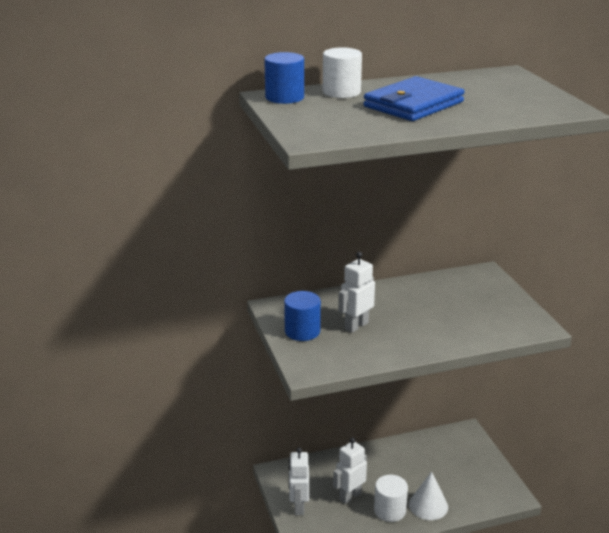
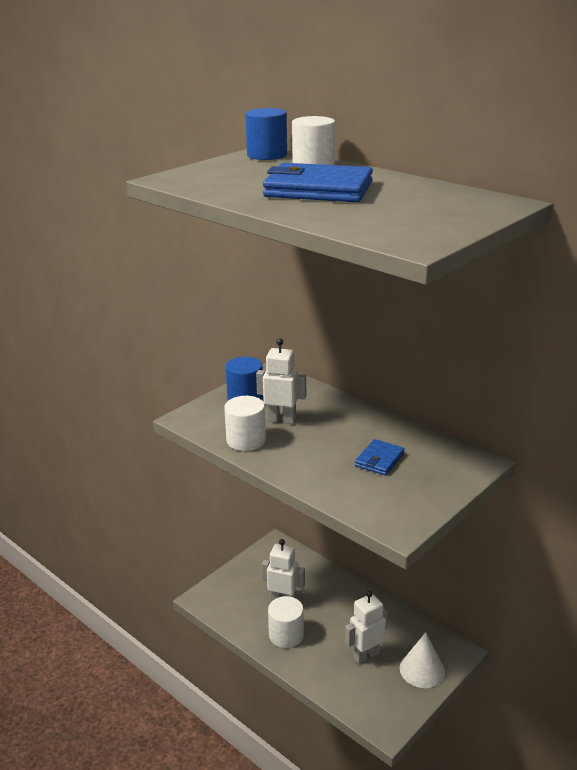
camera: 60 degrees right, 0 degrees up
(298, 507) = (244, 575): white robot -> white robot (366, 655)
(372, 351) = (246, 440): none -> white cylinder
(428, 505) = (315, 660): white cone -> white cone (422, 670)
(452, 305) = (379, 460): none -> blue wallet

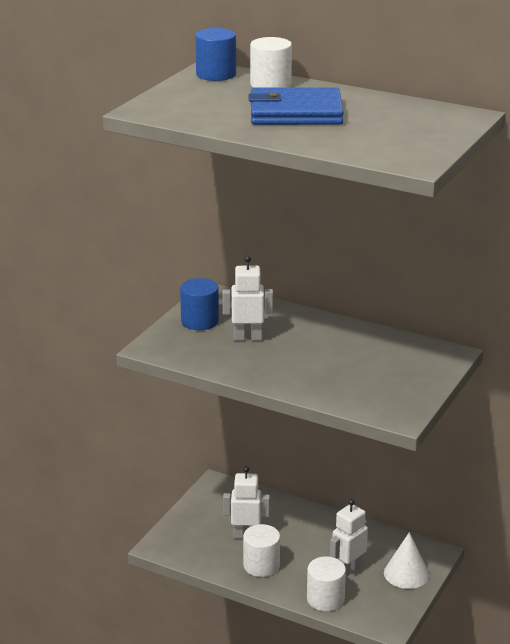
camera: 15 degrees left, 0 degrees up
(246, 440) = (222, 361): white cylinder -> white cylinder (325, 599)
(379, 460) = (359, 363): blue wallet -> none

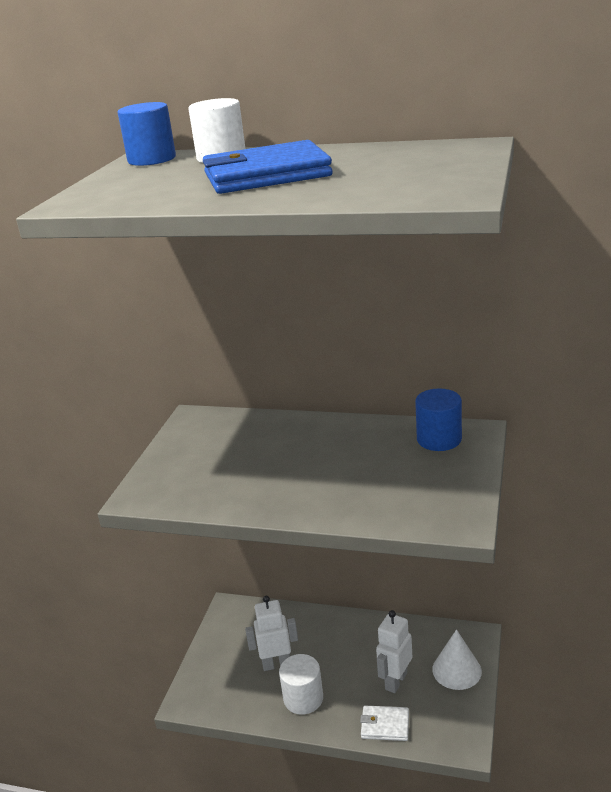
camera: 10 degrees left, 0 degrees up
(200, 321) = (186, 451): blue cylinder -> blue cylinder (439, 439)
(247, 338) = (246, 460): white robot -> none
(325, 599) = (385, 725): white cylinder -> white wallet

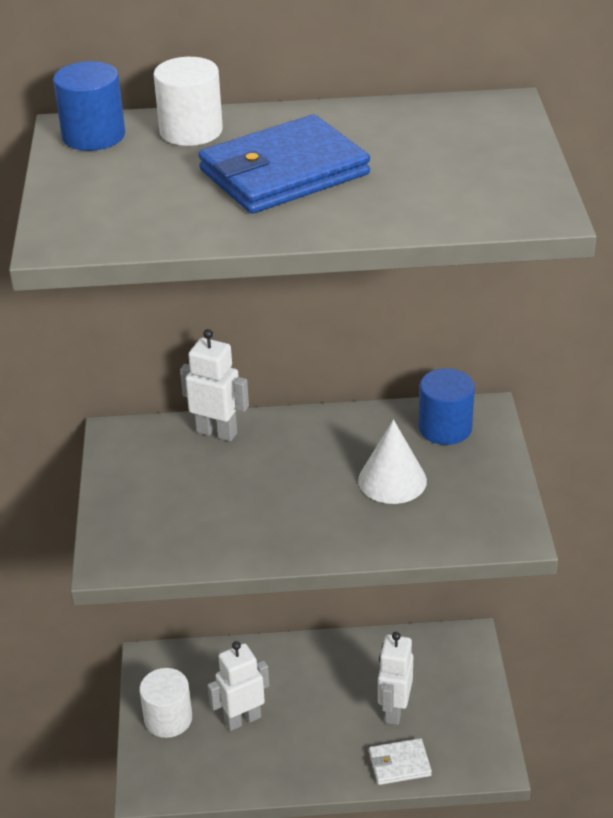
camera: 20 degrees left, 10 degrees up
(262, 423) = (217, 432): none -> white robot
(303, 698) = (292, 754): white cylinder -> white cylinder (168, 718)
(456, 670) = (459, 683): white cone -> white cone (392, 480)

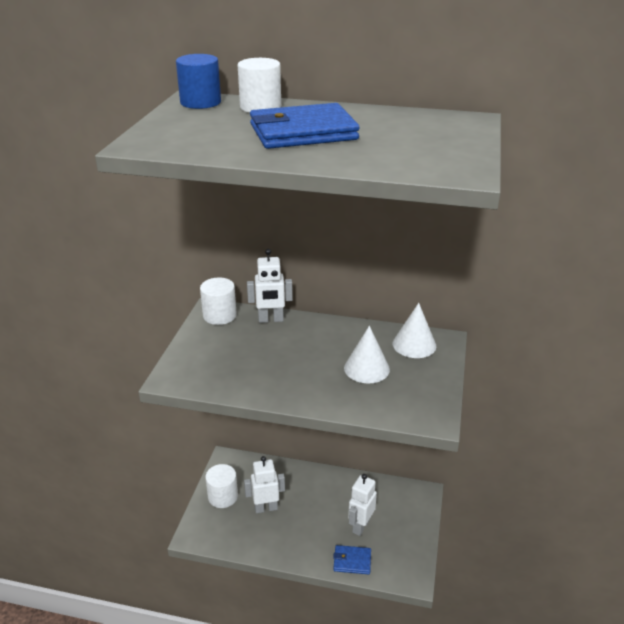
camera: 15 degrees right, 5 degrees down
(134, 441) = (219, 315): none -> white cylinder
(217, 432) = (271, 320): white robot -> white robot turned 135 degrees clockwise
(399, 764) = (352, 561): white wallet -> blue wallet
(445, 428) = (414, 344): blue cylinder -> white cone

